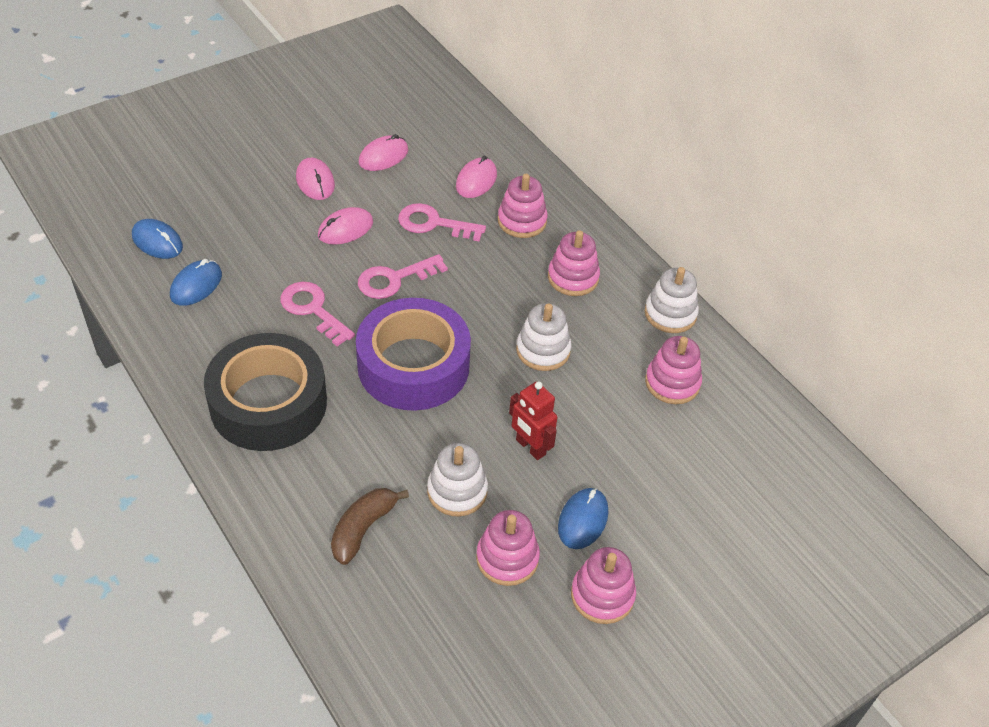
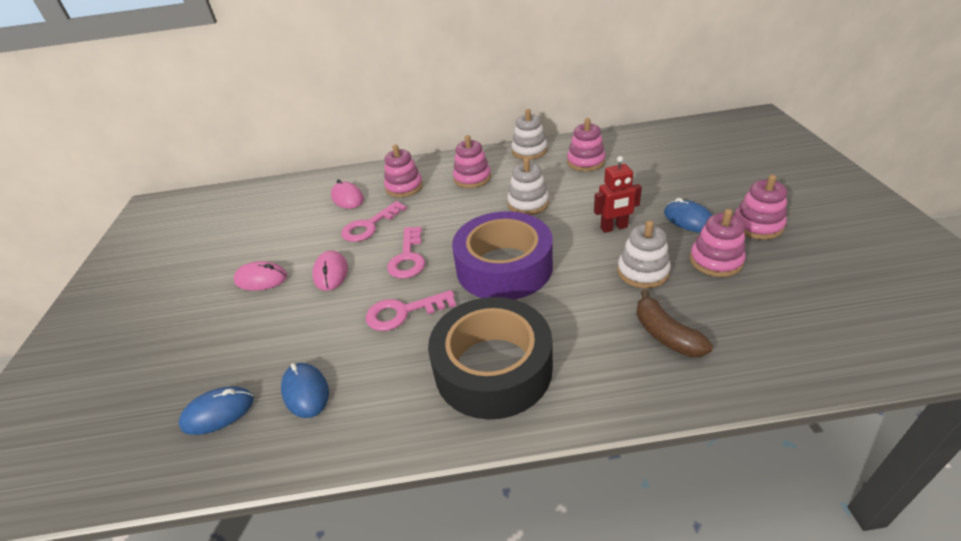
camera: 55 degrees left, 10 degrees down
(383, 156) = (276, 236): pink mouse -> none

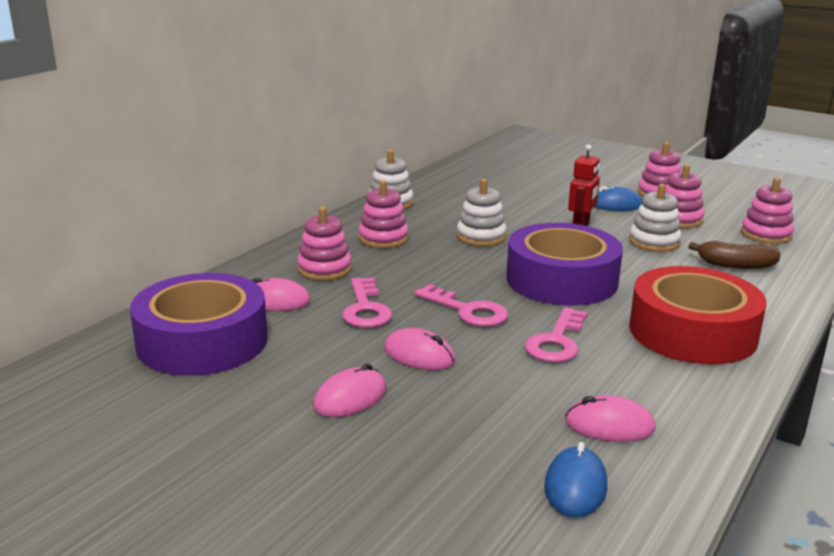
camera: 55 degrees left, 15 degrees down
(283, 207) = (202, 341): none -> purple tape
(306, 392) = (609, 425): blue mouse -> pink mouse
(493, 368) = (692, 332): black tape -> red tape
(585, 162) = (461, 195): pink stacking toy -> pink stacking toy (766, 234)

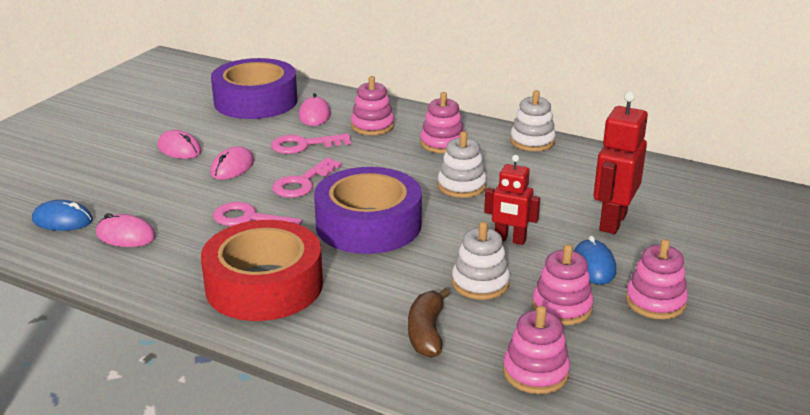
camera: 85 degrees right, 5 degrees up
(546, 192) = (612, 222): none -> red robot
(609, 425) = (126, 235): pink mouse -> pink mouse turned 75 degrees counterclockwise

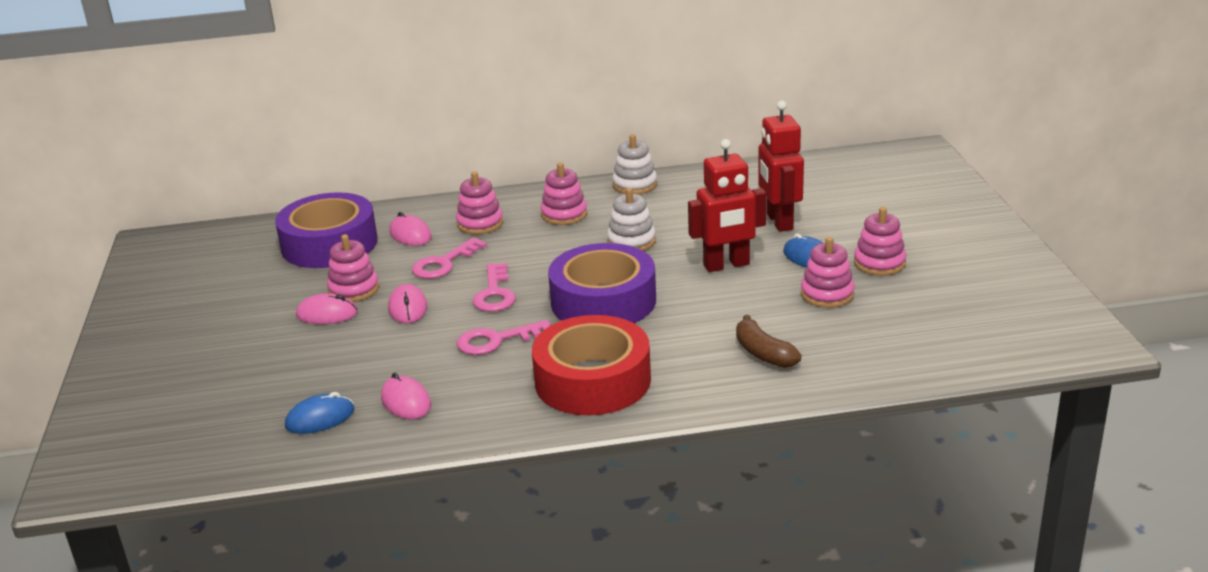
camera: 35 degrees left, 0 degrees up
(126, 235) = (406, 402): pink mouse -> pink mouse turned 75 degrees clockwise
(480, 283) = (750, 304): white stacking toy -> none
(510, 240) = (726, 265): red robot -> red robot, size x1.54
(535, 372) = (868, 342): pink stacking toy -> pink stacking toy (354, 289)

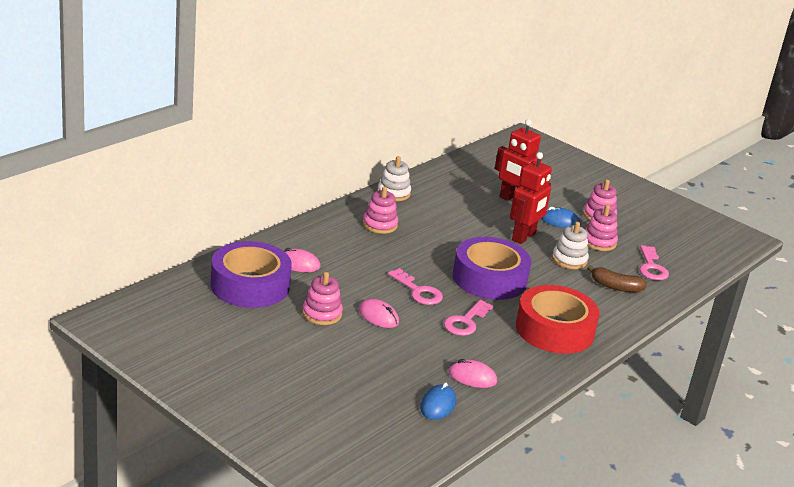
camera: 45 degrees left, 0 degrees up
(327, 314) = (331, 336): pink mouse -> none
(444, 263) = (354, 279): pink key -> pink key (651, 267)
(480, 223) = (334, 244): pink stacking toy -> none
(631, 241) = (449, 234): white stacking toy -> white stacking toy (569, 260)

